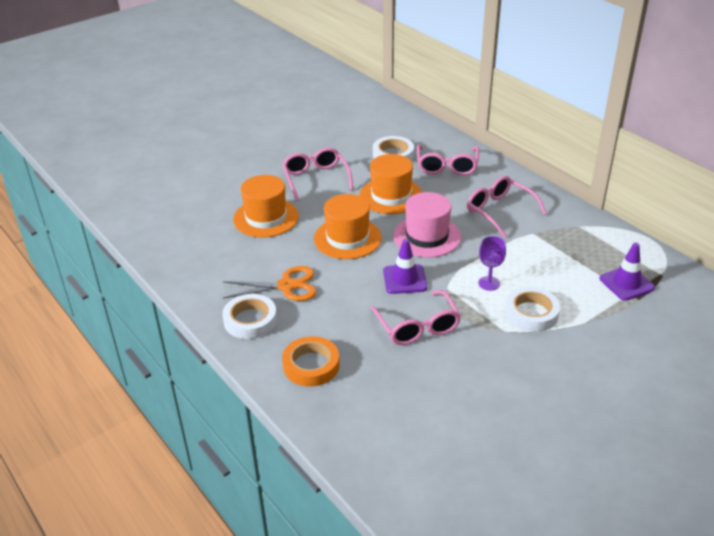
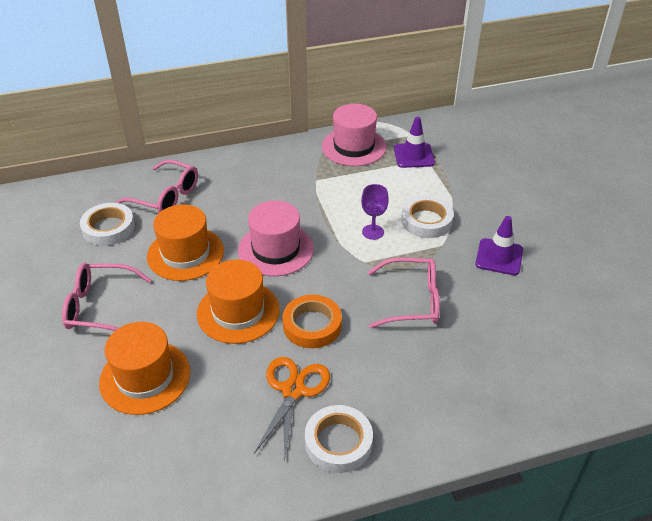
camera: 70 degrees left, 5 degrees up
(311, 365) = (437, 403): orange tape -> orange tape (312, 325)
(405, 279) = (335, 287): purple traffic cone -> purple traffic cone (499, 257)
(499, 211) = (268, 188): pink glasses -> none
(603, 242) = (354, 147): none -> pink hat

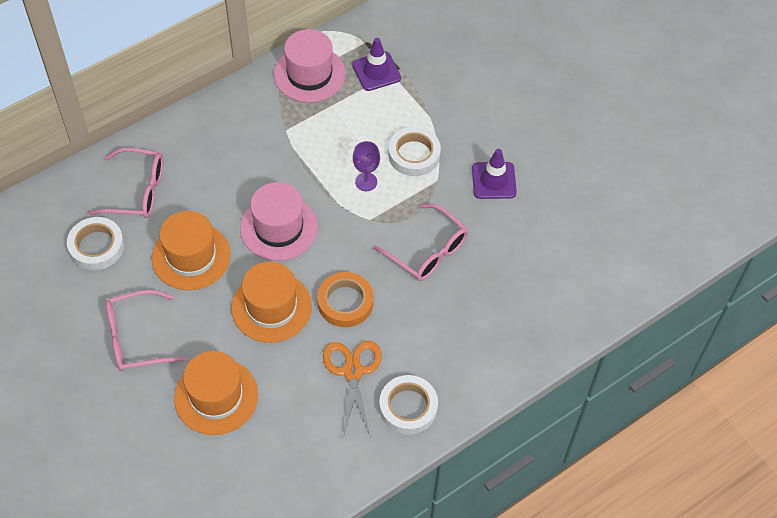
camera: 20 degrees left, 15 degrees up
(412, 301) = (427, 251): pink glasses -> pink glasses turned 60 degrees clockwise

